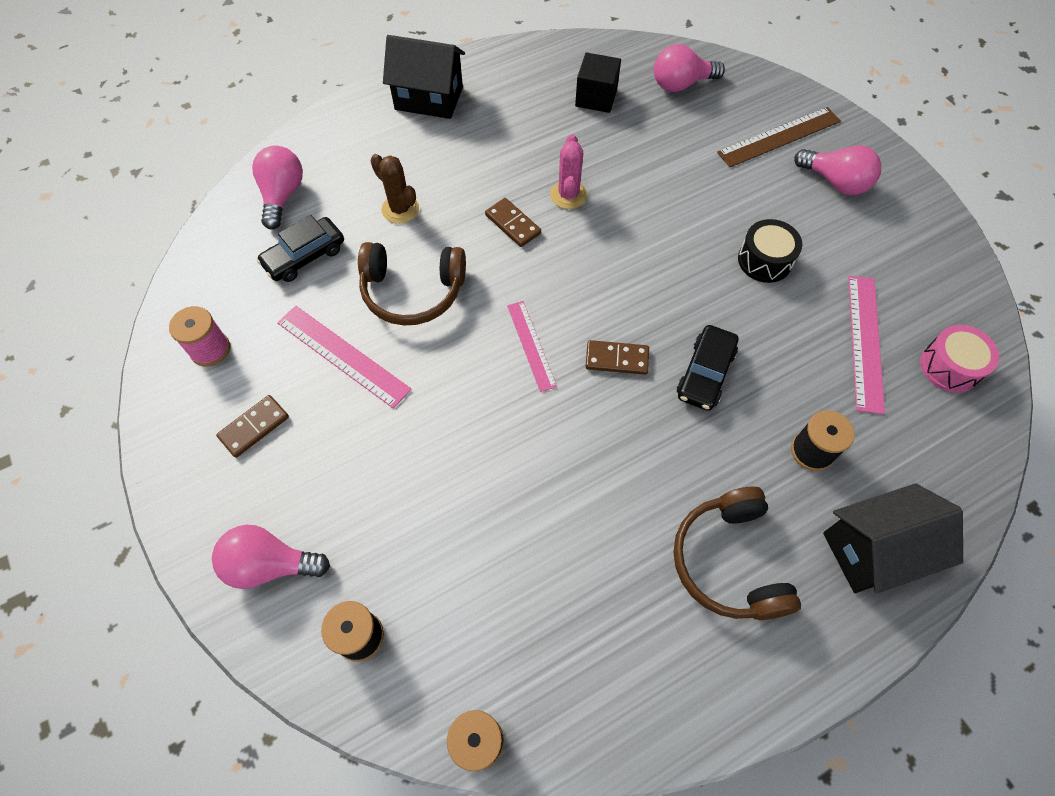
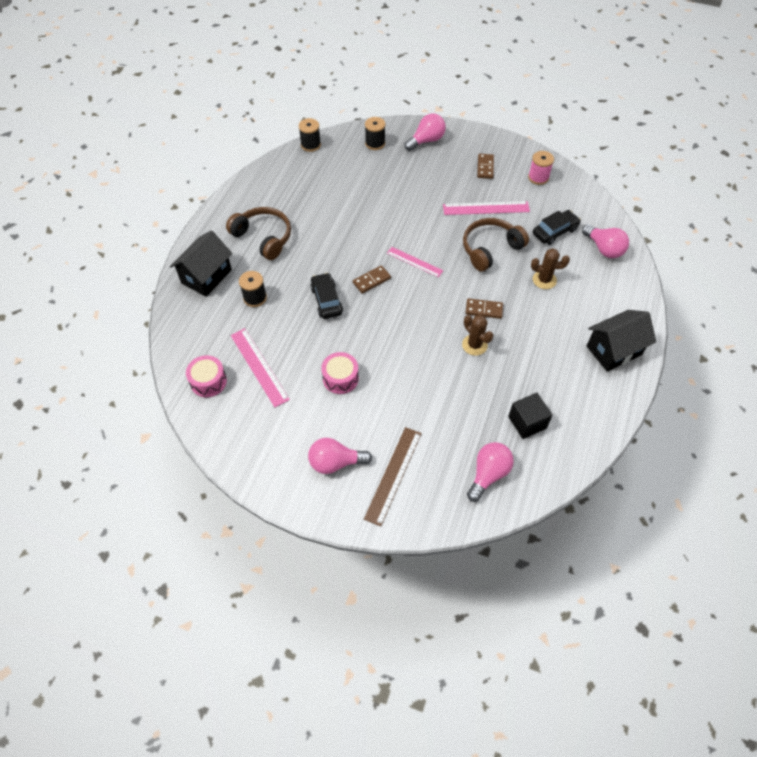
camera: 140 degrees right, 5 degrees down
(304, 256) = (555, 231): black car -> black car turned 45 degrees clockwise
(568, 195) = (474, 345): pink cactus -> brown cactus
(764, 260) = (340, 378): black drum -> pink drum

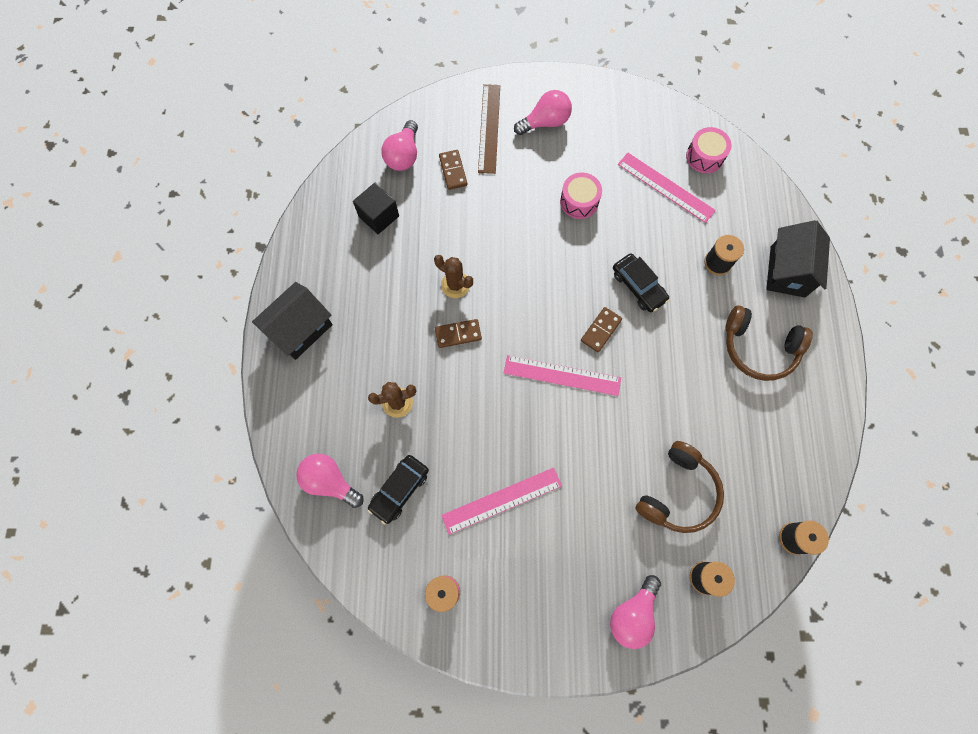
camera: 160 degrees right, 15 degrees up
(414, 262) = (562, 375): pink ruler -> pink ruler, size x1.51
(485, 167) = (526, 585): brown domino -> brown domino (453, 171)
(490, 249) = (475, 429): brown headphones -> brown headphones (678, 492)

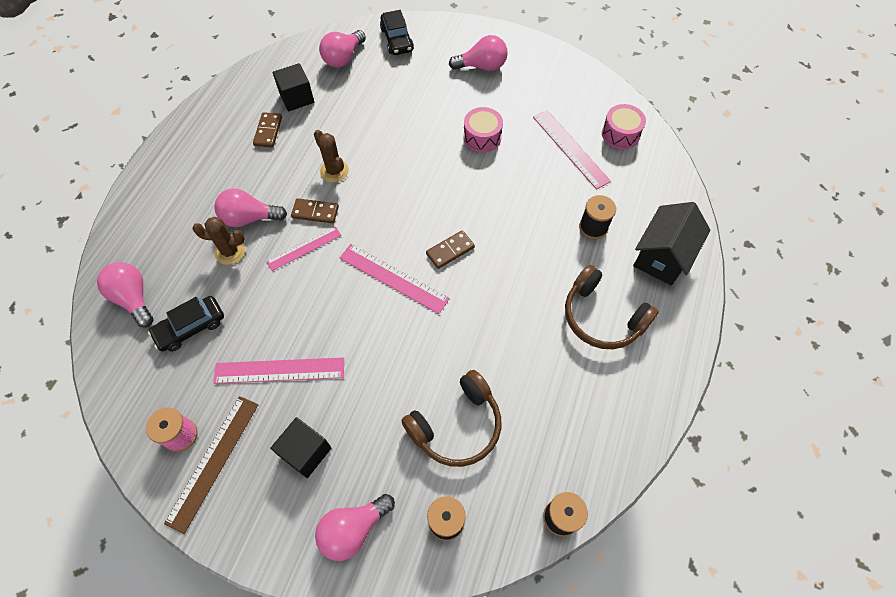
camera: 20 degrees right, 10 degrees down
(301, 329) = (181, 165): black house -> none
(398, 362) = (249, 218): none -> pink light bulb
(453, 171) = (380, 81): brown domino -> brown domino (268, 131)
(465, 375) = (304, 248): none -> pink ruler
(489, 128) = (429, 57): brown ruler -> brown ruler (213, 461)
(561, 564) = (305, 452): none -> black cube
(638, 286) = (505, 224): black car -> black car (397, 39)

